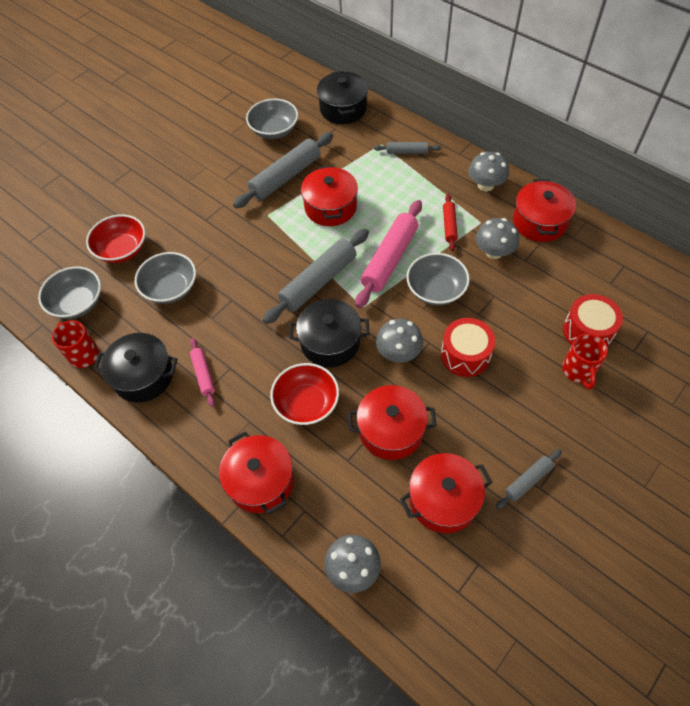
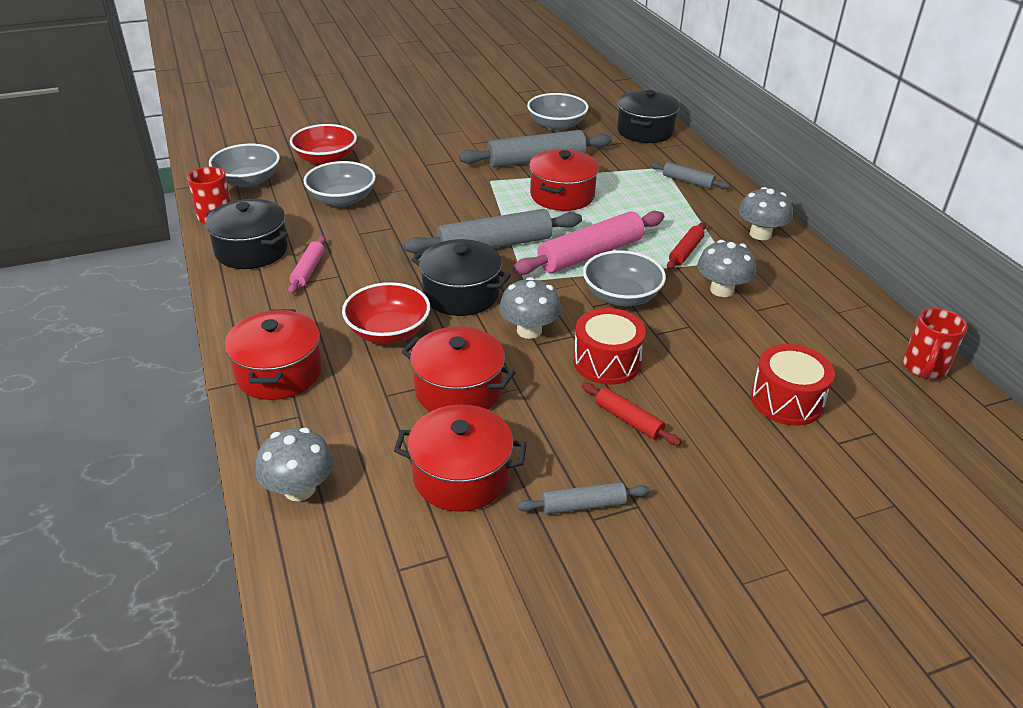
camera: 25 degrees right, 20 degrees down
(509, 398) = (628, 420): none -> red rolling pin
(539, 222) = (803, 285): red pot -> none
(578, 371) = (742, 432): red mug -> red mug (924, 368)

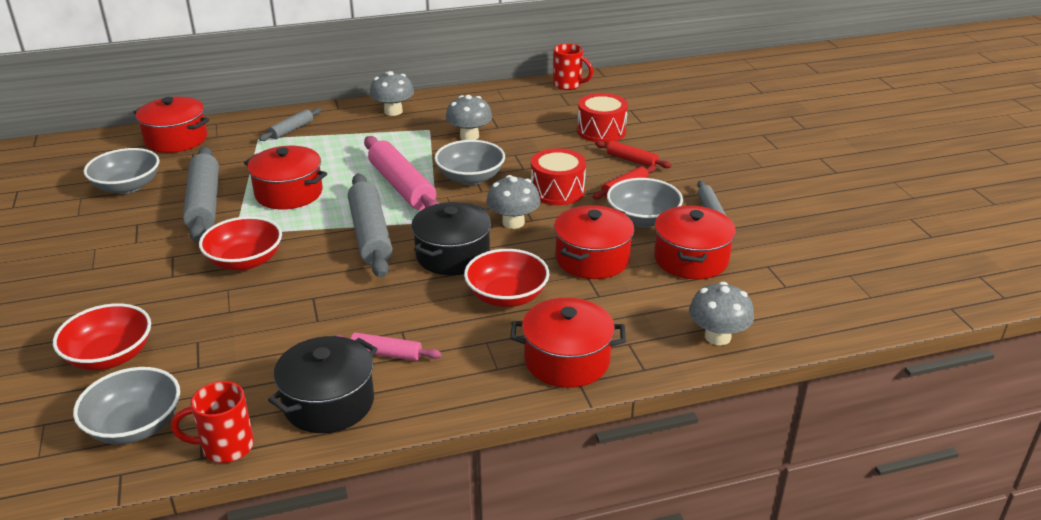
camera: 85 degrees left, 5 degrees down
(342, 199) = (231, 337): grey bowl -> grey bowl (642, 219)
(447, 190) = (245, 261): none -> red bowl
(645, 131) = (176, 139): black pot -> red pot
(686, 251) = (410, 144): red rolling pin -> red rolling pin (632, 160)

